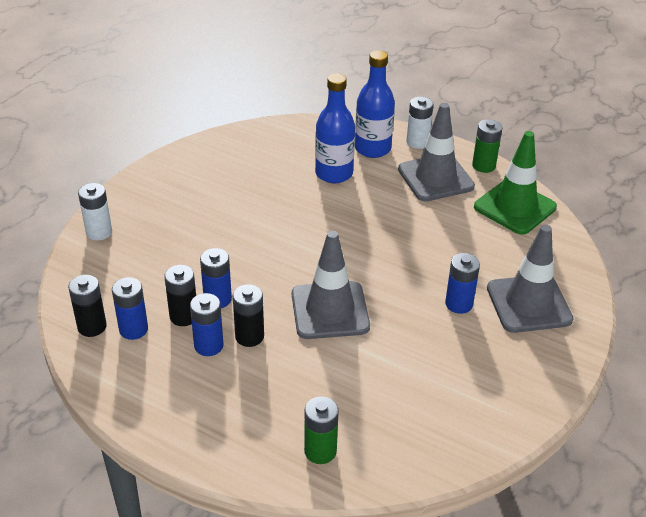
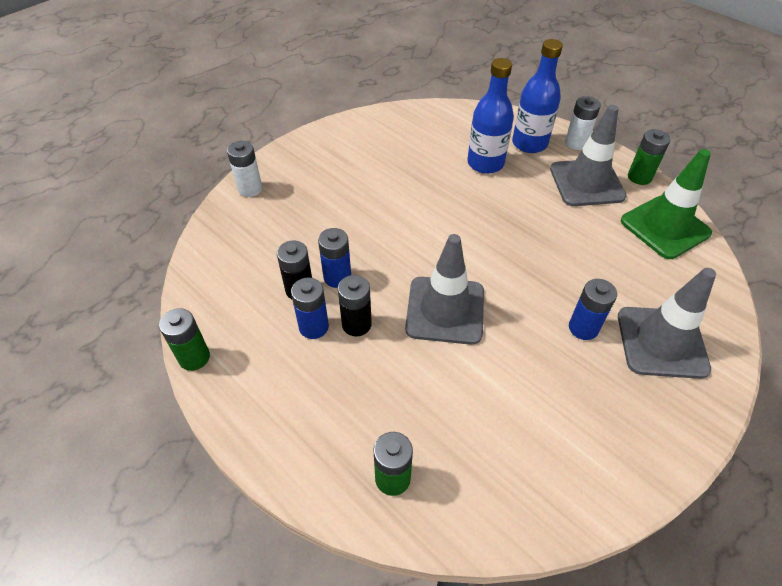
camera: 15 degrees right, 10 degrees up
(92, 327) = (211, 285): black battery -> none
(100, 392) = (194, 357): none -> green battery
(133, 329) = (248, 295): blue battery -> none

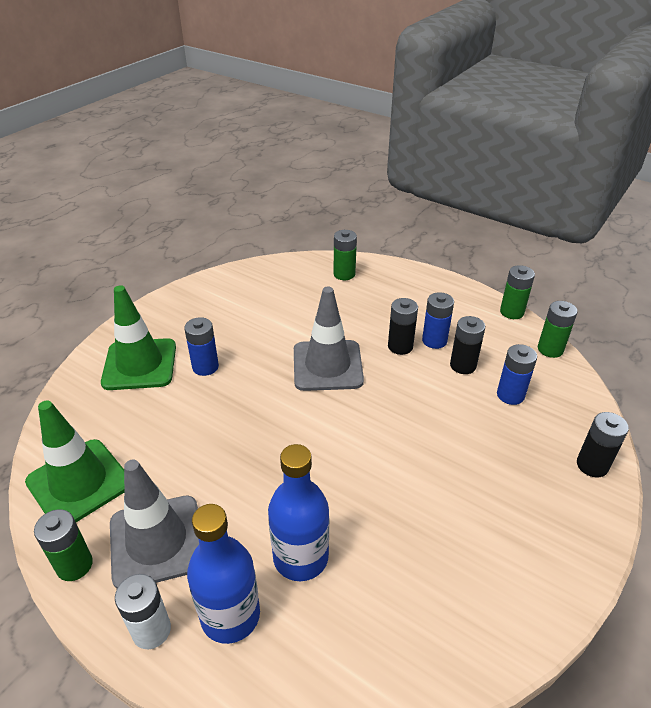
camera: 170 degrees right, 10 degrees down
(193, 296) = (550, 349): none -> green battery
(250, 189) = (592, 465): white battery -> black battery
(337, 277) = (434, 380): blue battery -> blue battery (510, 395)
(661, 342) = (140, 364): grey traffic cone -> green traffic cone

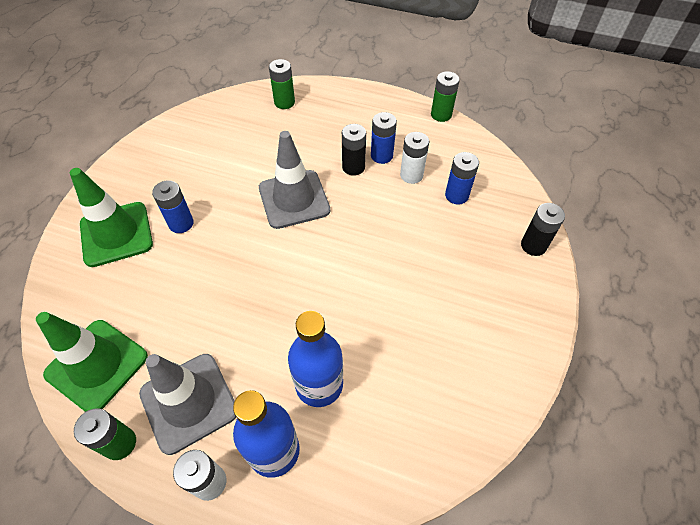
camera: 15 degrees left, 15 degrees up
(463, 365) = (411, 175): black battery -> white battery
(550, 349) = (480, 145): green battery -> none

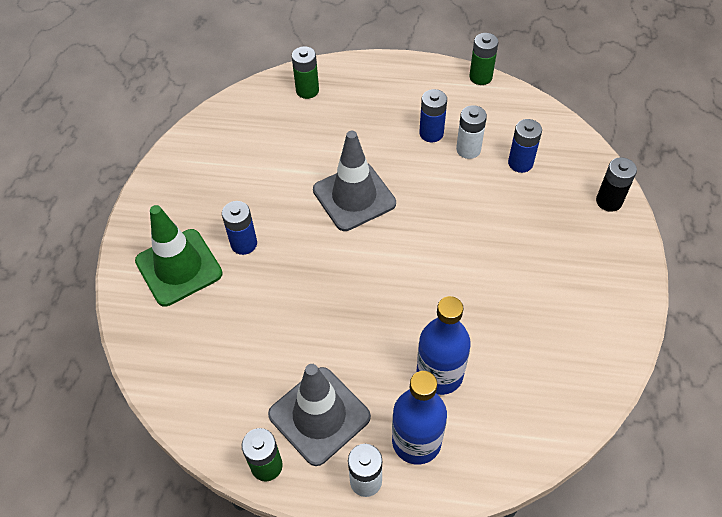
camera: 10 degrees left, 0 degrees up
(97, 365) = (213, 400): green traffic cone -> none
(353, 167) = (405, 151): black battery -> none

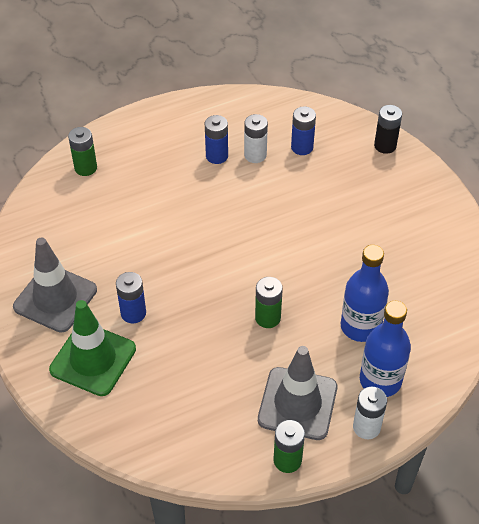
camera: 35 degrees left, 5 degrees down
(354, 197) = (194, 233): grey traffic cone -> grey traffic cone (55, 298)
(480, 77) = (221, 95): green battery -> green battery (268, 318)

